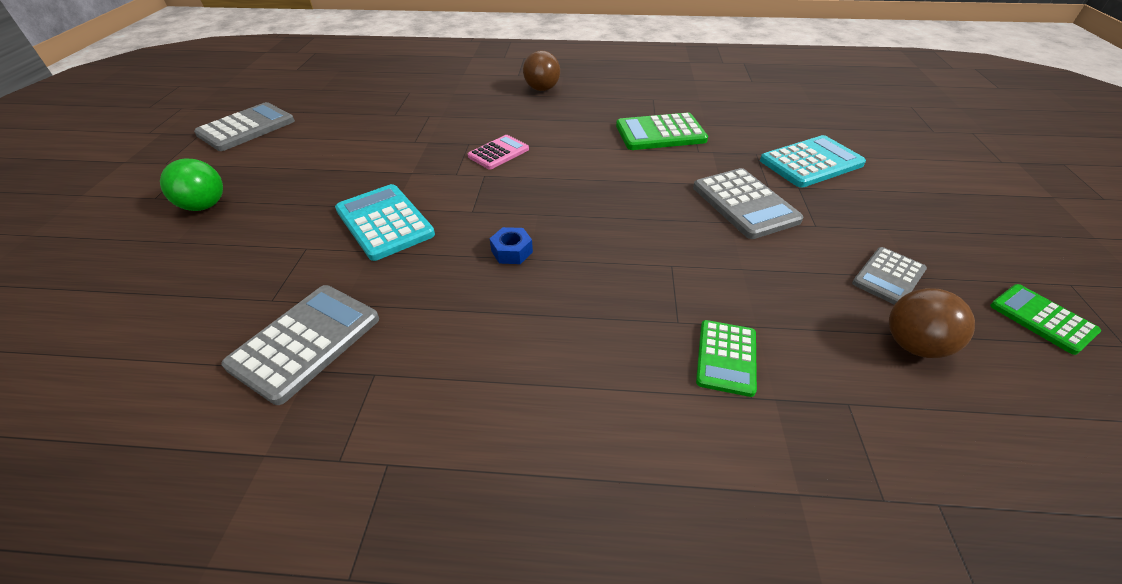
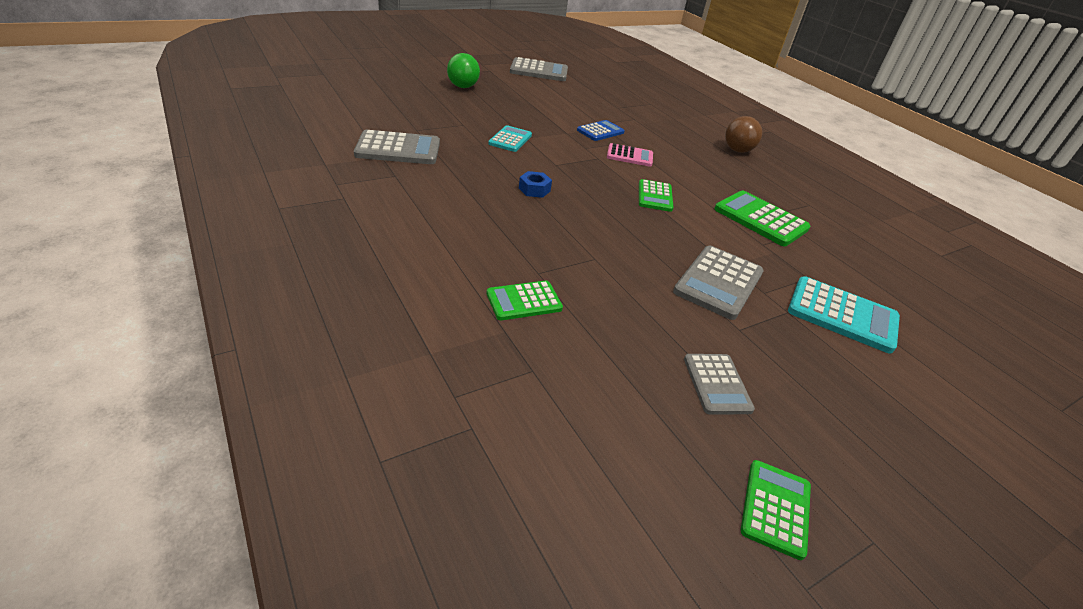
camera: 50 degrees right, 5 degrees down
(385, 222) = (510, 139): turquoise calculator -> turquoise calculator, size x0.63
(432, 148) = (600, 131): none -> blue calculator
(585, 173) = (655, 196): none -> green calculator
(888, 277) = (716, 384): grey calculator -> grey calculator turned 105 degrees counterclockwise
(913, 345) = (637, 406): brown ball -> none

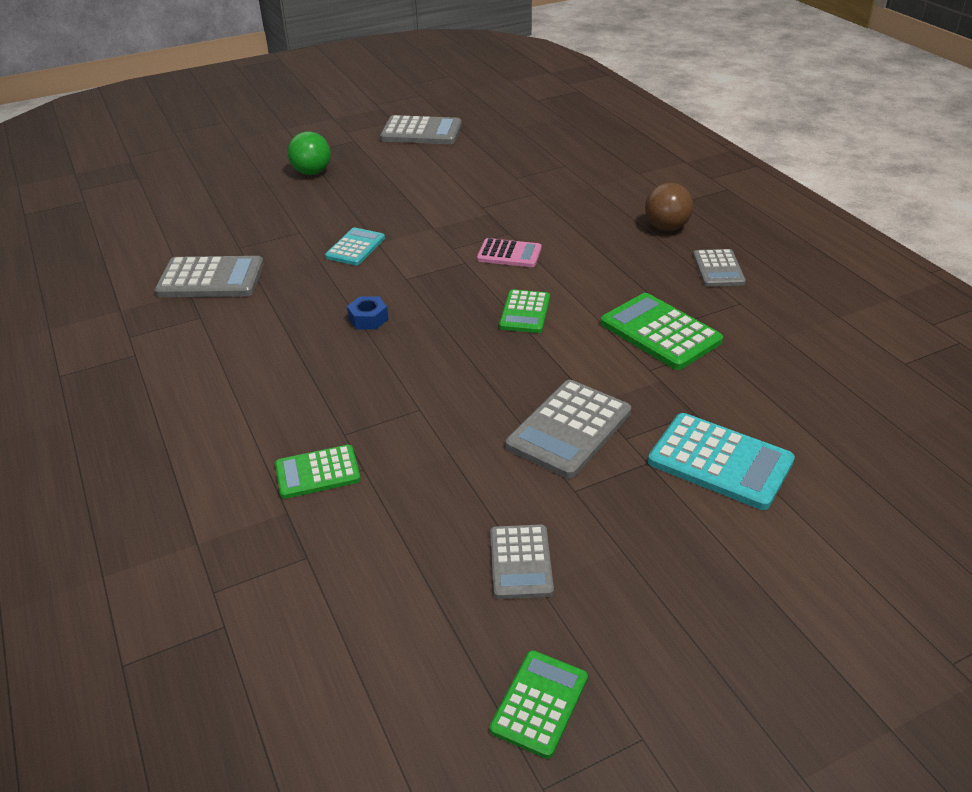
camera: 10 degrees right, 0 degrees up
(600, 131) = (480, 220): blue calculator -> none
(785, 181) = (718, 269): none -> grey calculator

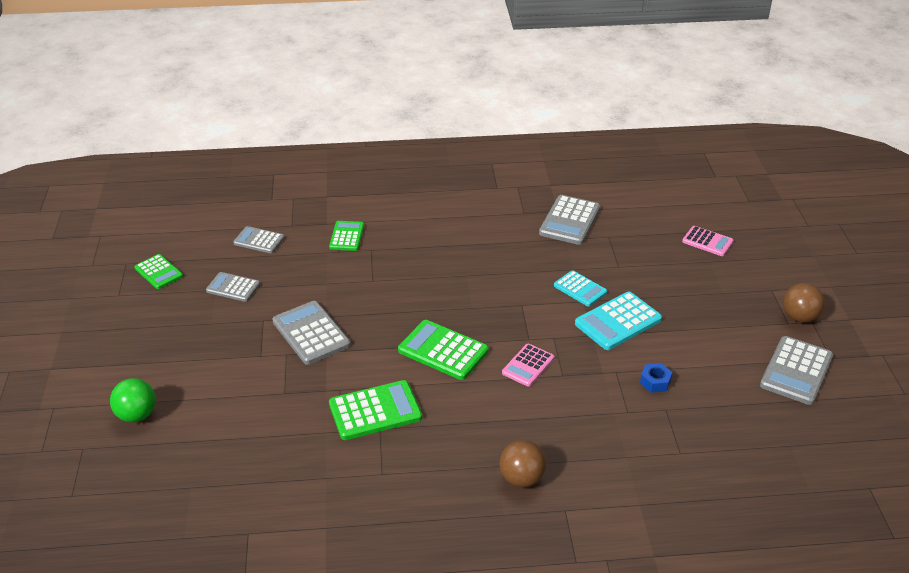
camera: 110 degrees right, 0 degrees up
(230, 190) = (707, 242): none -> pink calculator
(312, 172) = (724, 287): green ball -> green ball (137, 415)
(342, 137) = (799, 317): none -> brown ball
(368, 319) = (480, 278): blue nut -> blue nut (655, 382)
(525, 312) = (443, 351): green calculator -> green calculator, size x1.58
(718, 269) = (436, 483): grey calculator -> grey calculator (259, 240)
(720, 462) = (237, 385): turquoise calculator -> turquoise calculator (618, 321)

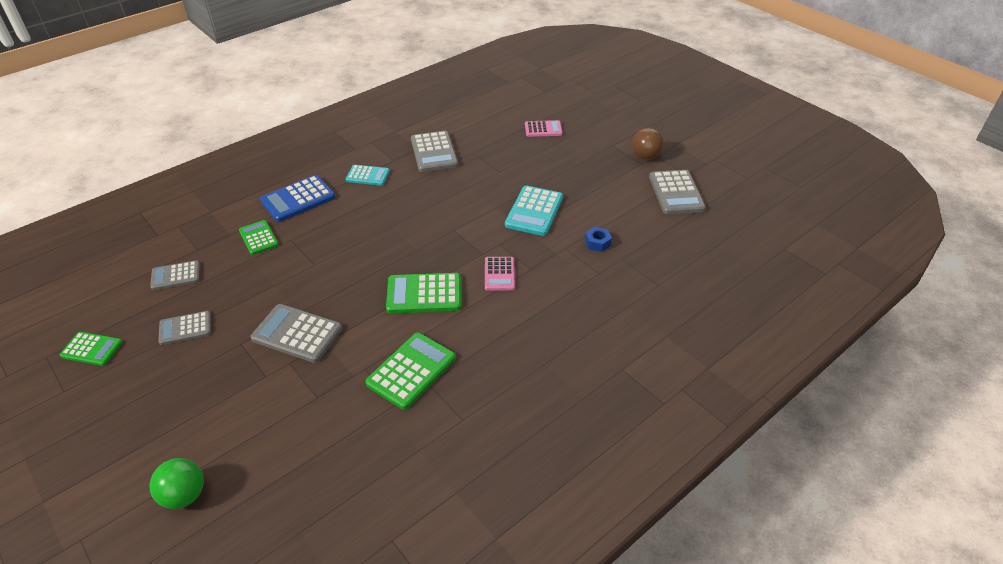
camera: 35 degrees left, 5 degrees up
(407, 215) = (298, 199): none -> blue calculator
(521, 478) = (571, 362): brown ball -> none
(580, 289) = (486, 199): turquoise calculator -> turquoise calculator (368, 176)

